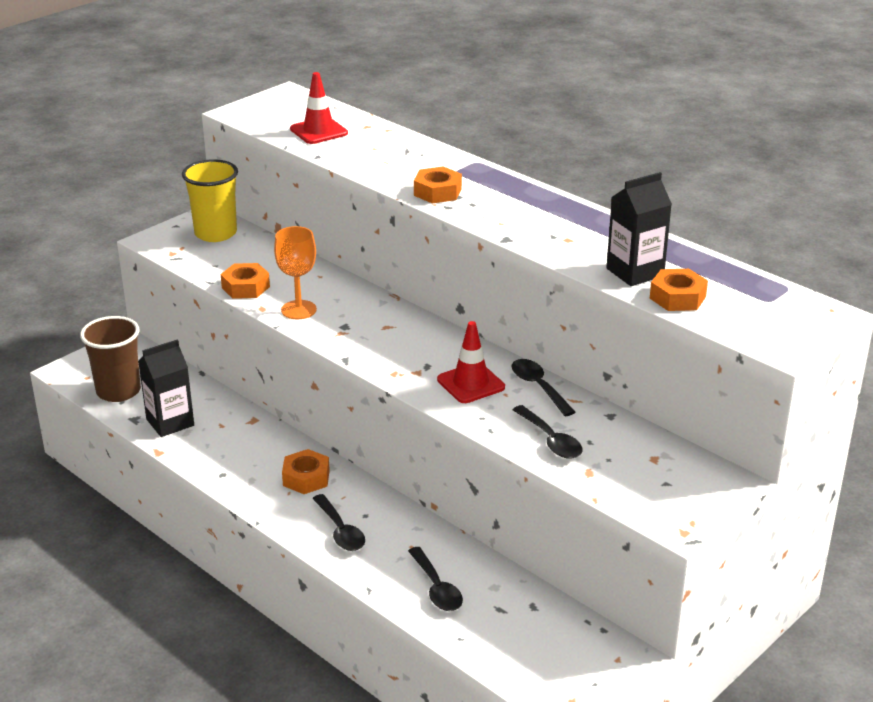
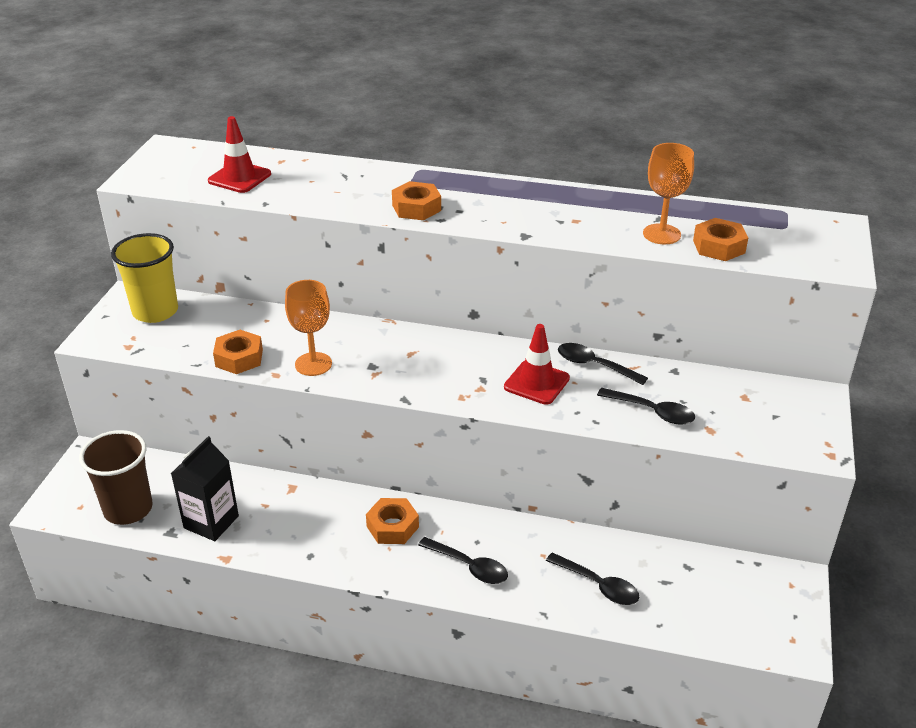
camera: 30 degrees left, 5 degrees up
(635, 272) = (661, 234): black carton -> orange goblet

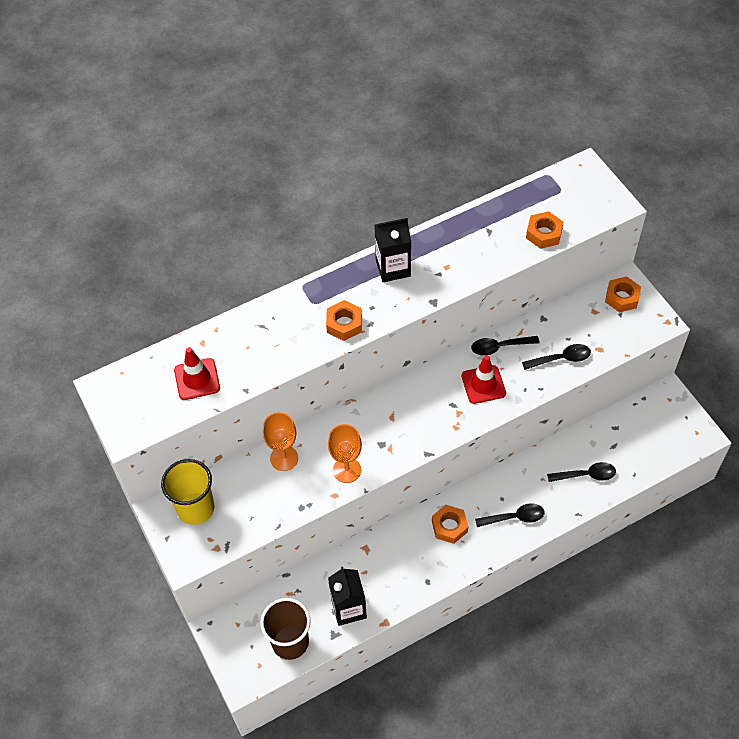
camera: 40 degrees left, 20 degrees up
(239, 358) = (297, 501): orange nut -> orange nut (622, 297)
(520, 197) = (393, 268): none -> black carton
(661, 234) = (504, 245): orange goblet -> orange goblet (284, 458)

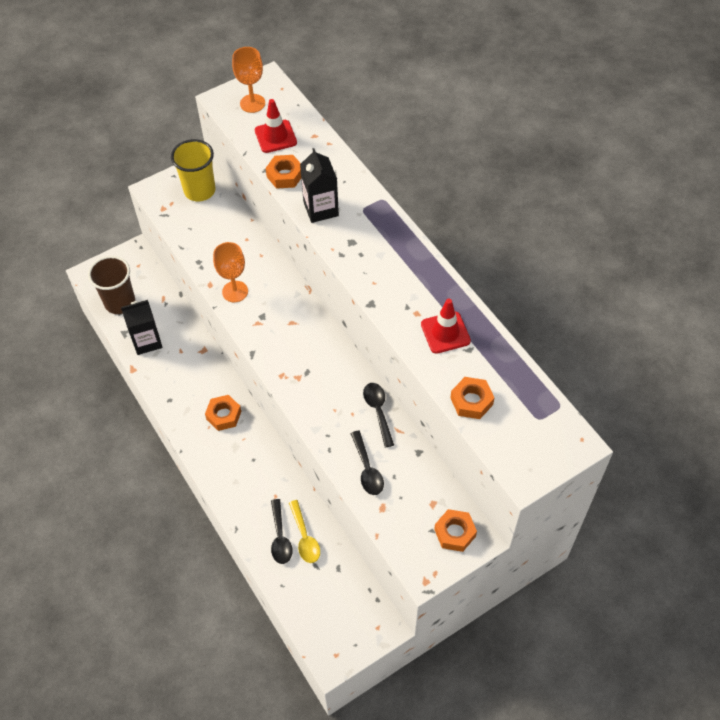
camera: 85 degrees right, 0 degrees up
(284, 458) = (247, 245): orange goblet -> orange goblet (252, 103)
(344, 324) = (340, 234): orange nut -> orange nut (285, 175)
(393, 268) = (410, 268): black carton -> black carton (321, 209)
(483, 384) = (331, 397): red traffic cone -> red traffic cone (445, 332)
(514, 517) = (232, 471): black spoon -> none
(585, 454) = (305, 537): none -> yellow spoon

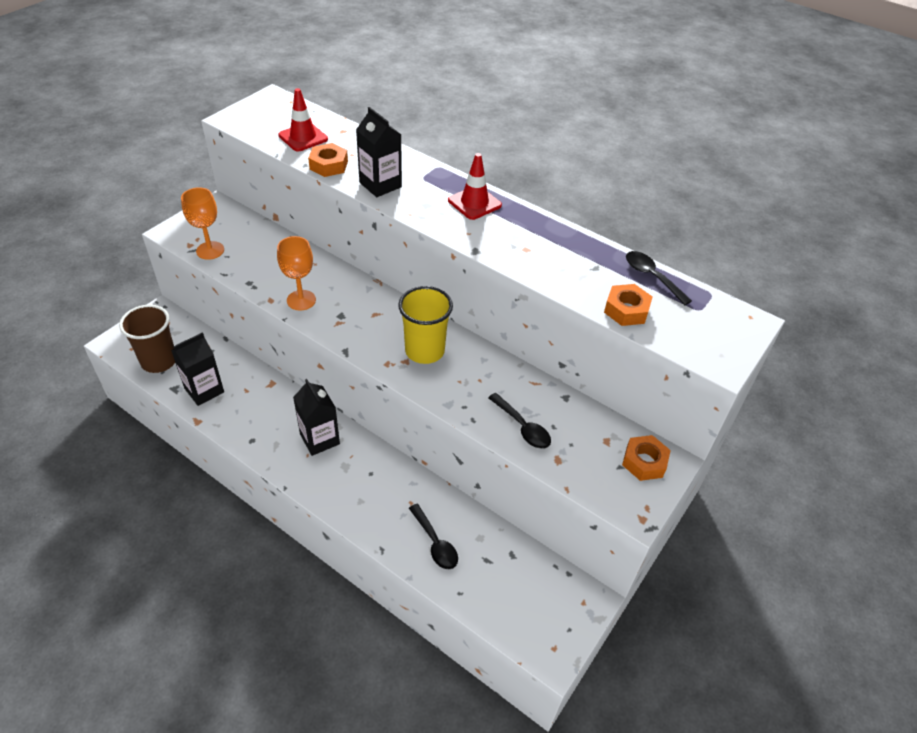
camera: 25 degrees left, 10 degrees down
(199, 190) = (224, 223): yellow cup -> yellow cup (424, 351)
(224, 415) = (319, 439): orange nut -> black carton
(252, 103) = (266, 116): orange goblet -> orange goblet (210, 250)
(305, 537) = (462, 534): yellow spoon -> none
(378, 411) = (505, 371): black spoon -> black spoon (652, 277)
(445, 332) = (564, 259): red traffic cone -> red traffic cone (474, 203)

